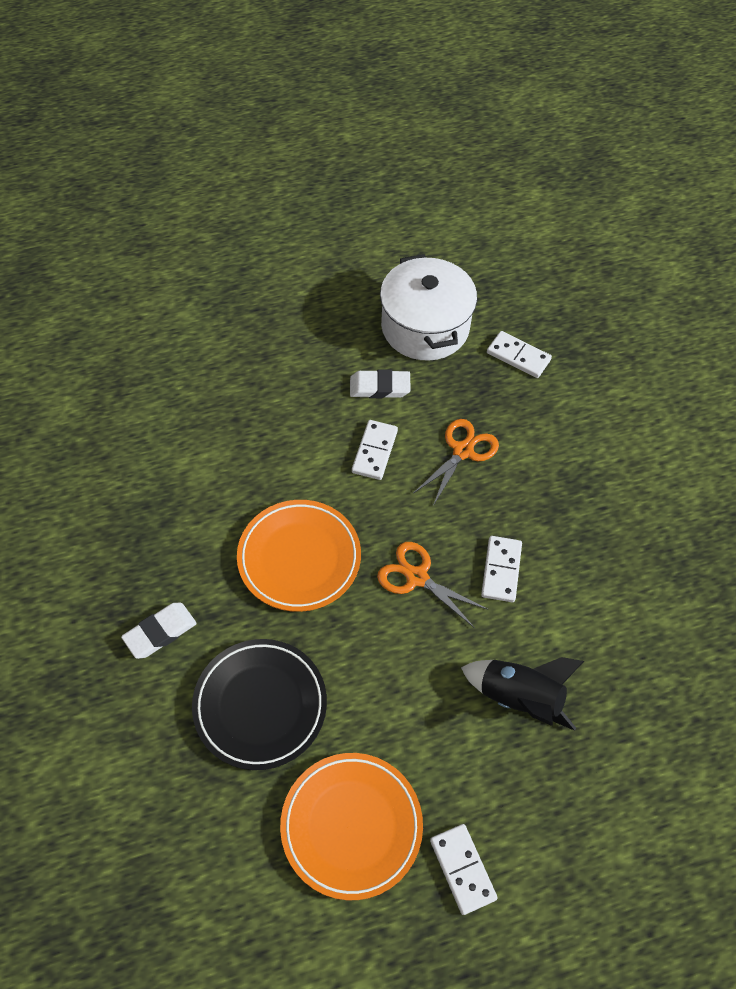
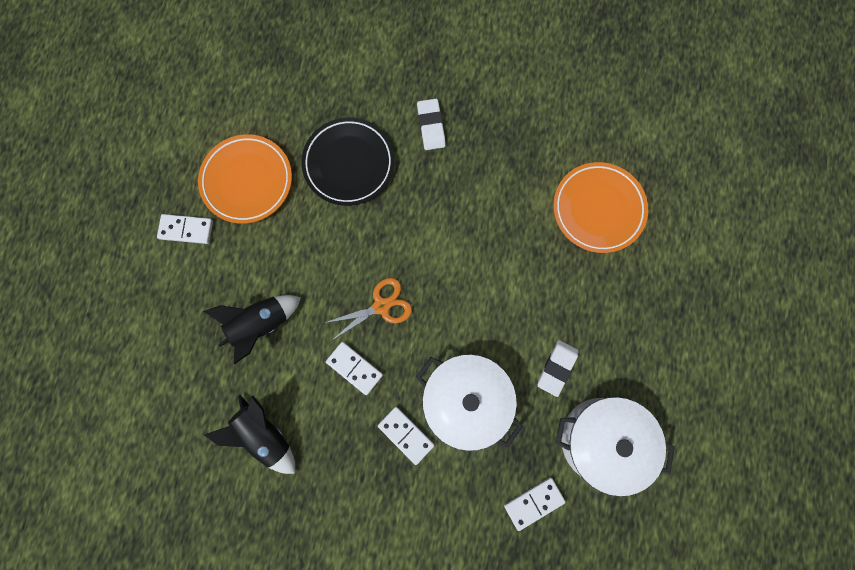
camera: 120 degrees right, 20 degrees up
(299, 558) = (438, 235): orange plate -> orange plate (598, 209)
(375, 451) = (498, 332): white domino -> white domino (406, 435)
(463, 451) = (465, 399): orange scissors -> white pot
(629, 625) = (265, 434): none -> black rocket

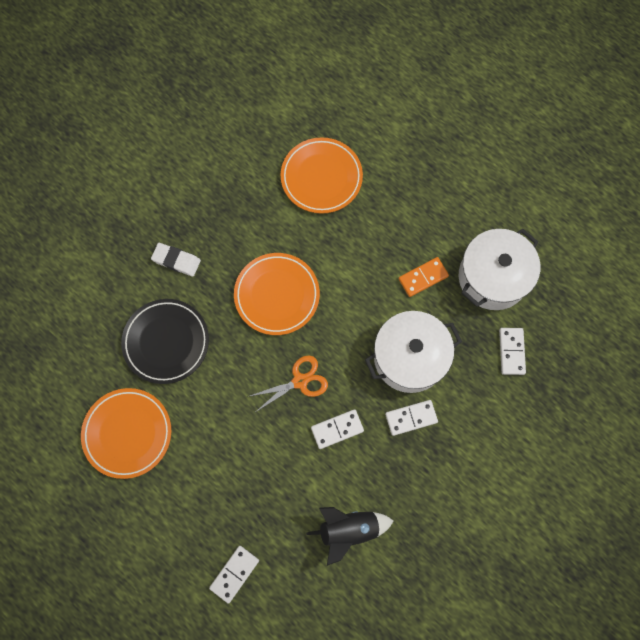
camera: 60 degrees left, 5 degrees down
(186, 230) = (138, 508): white domino -> white domino (234, 574)
(261, 324) = (258, 486): black rocket -> none
(381, 306) = (300, 381): orange scissors -> orange scissors turned 60 degrees clockwise
(452, 236) = (277, 295): none -> orange plate
(556, 368) = (423, 278): white eraser -> orange domino

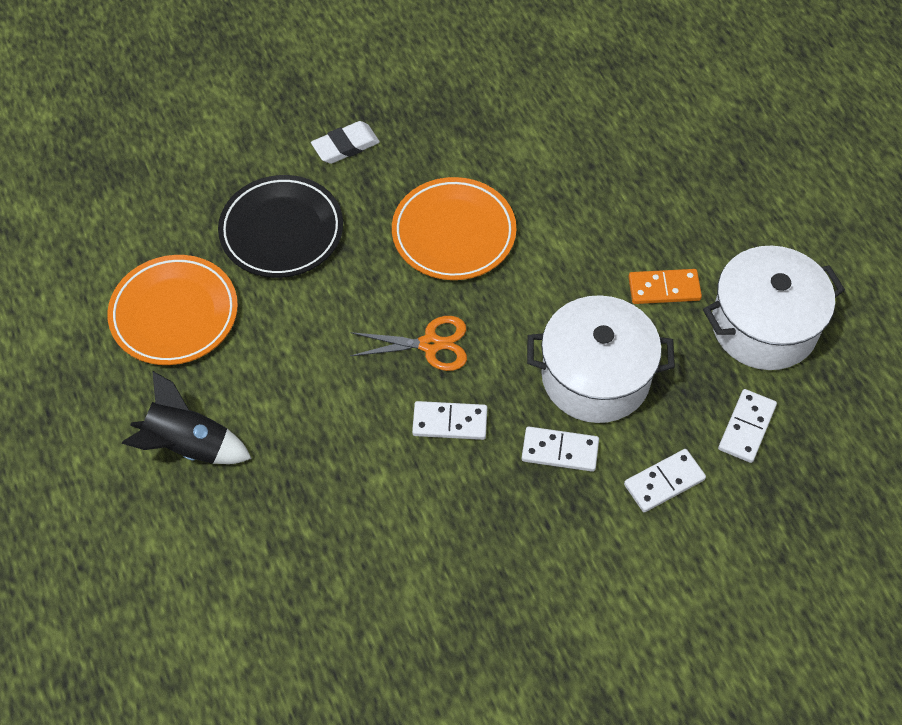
camera: 25 degrees right, 15 degrees down
(176, 260) = (345, 146): white eraser -> white eraser turned 75 degrees counterclockwise
(234, 574) = (217, 538): white domino -> white domino (664, 482)
(321, 177) = (584, 123): orange plate -> none
(349, 529) = (400, 552): black rocket -> black rocket (189, 446)

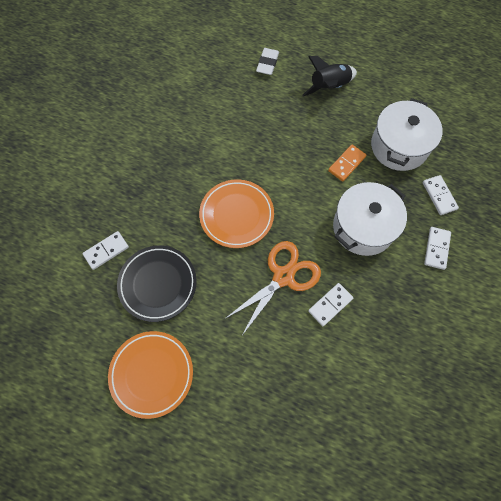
camera: 45 degrees left, 10 degrees up
(189, 446) = (232, 433): black rocket -> black rocket (329, 87)
(345, 146) = (142, 215): white eraser -> white eraser (267, 63)
(430, 344) = (283, 276): orange scissors -> orange scissors, size x1.51
(560, 451) = (385, 274): white domino -> white domino (106, 251)

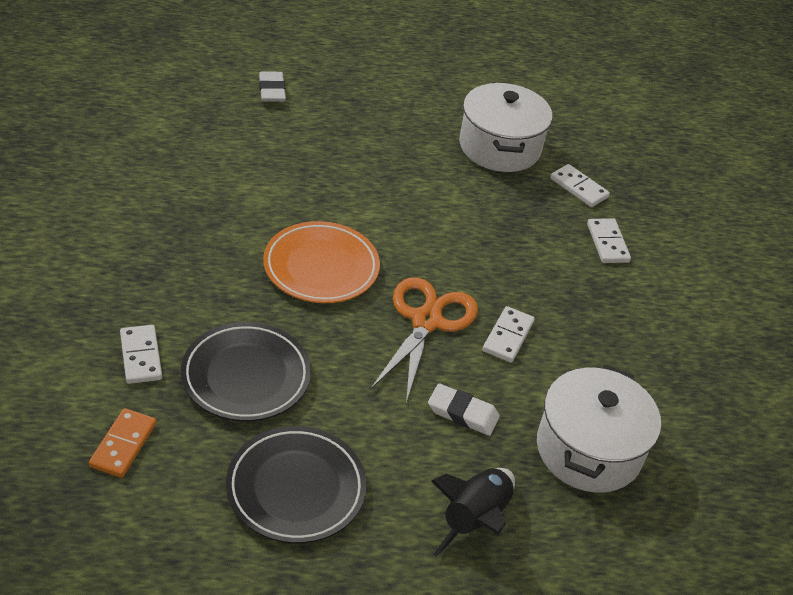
camera: 30 degrees left, 25 degrees down
(106, 251) = (141, 356): white domino -> white domino turned 45 degrees counterclockwise
(152, 374) = (296, 488): orange plate -> black plate
(273, 354) = (463, 413): none -> white eraser
(329, 87) = (372, 101): black rocket -> black rocket (474, 519)
(347, 164) = (442, 179): orange domino -> orange domino (123, 445)
(363, 227) = (503, 242): white pot -> white pot (588, 450)

